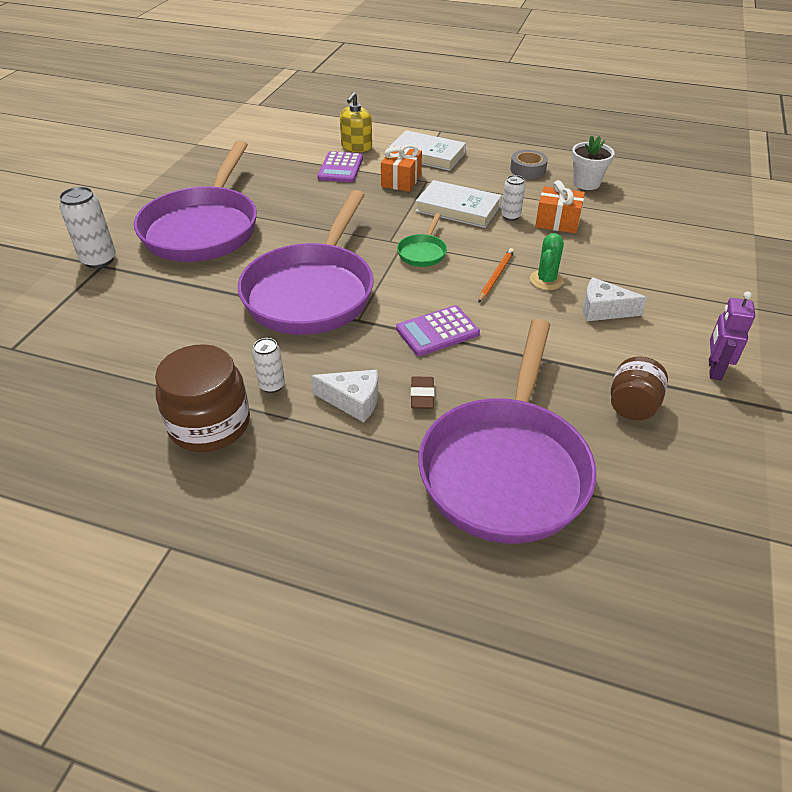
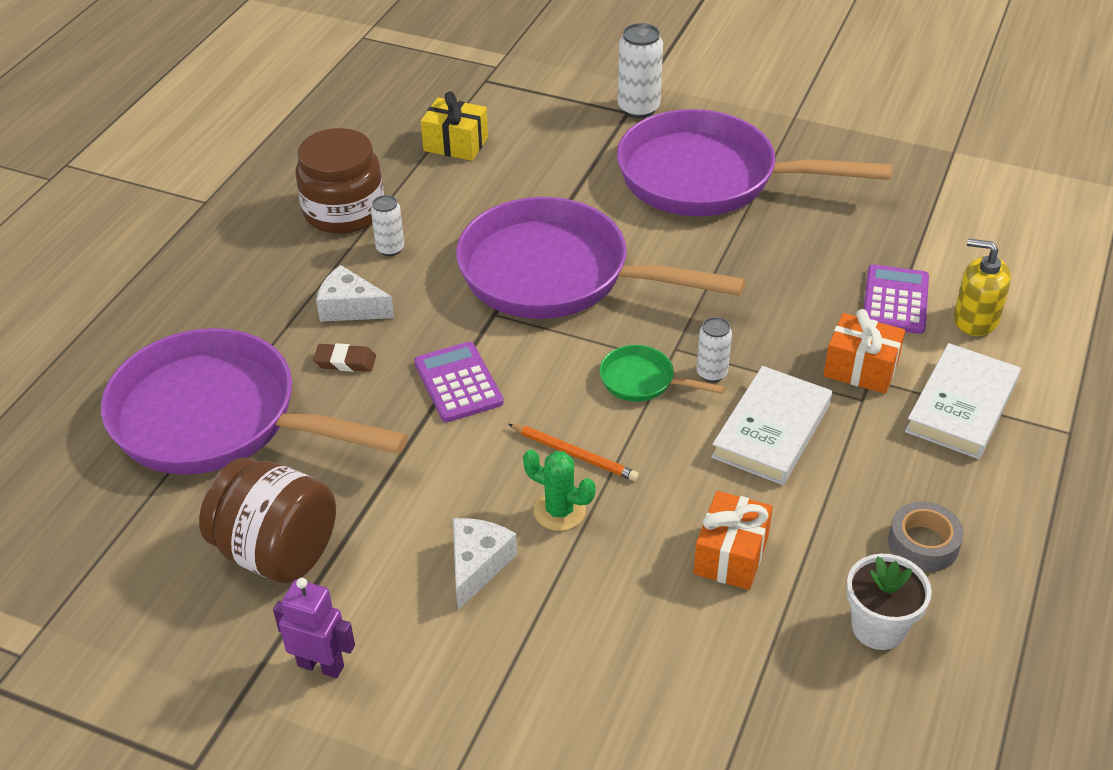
camera: 95 degrees right, 0 degrees up
(117, 359) = (455, 144): none -> yellow gift
(340, 168) = (895, 300): purple calculator -> purple calculator turned 90 degrees clockwise
(353, 401) = (350, 307): white cheese -> white cheese turned 90 degrees clockwise
(510, 216) = (748, 494): white can -> white can (712, 373)
(632, 406) = (277, 552): brown jar -> brown jar, size x1.61

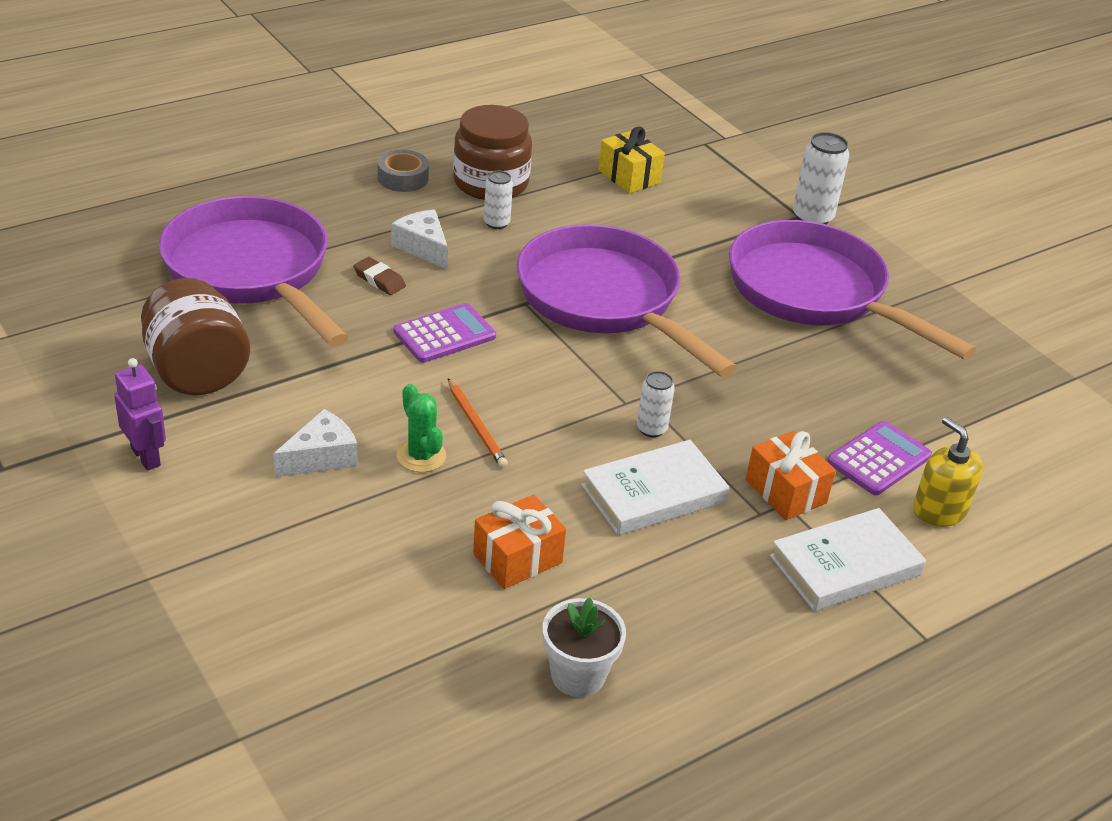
camera: 30 degrees right, 5 degrees down
(458, 383) = (444, 334): purple calculator -> purple calculator turned 45 degrees clockwise
(642, 381) = (588, 405): green pan -> none
(923, 544) = (688, 641): grey tape -> grey tape (403, 178)

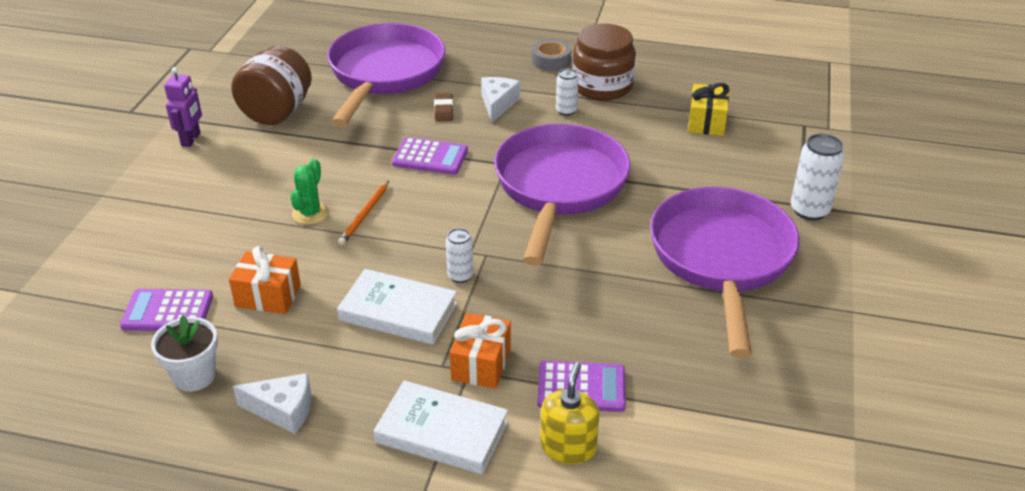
camera: 50 degrees right, 0 degrees up
(321, 457) = (263, 185): white cheese -> white cheese (283, 410)
(445, 640) = (167, 311): none -> purple calculator

